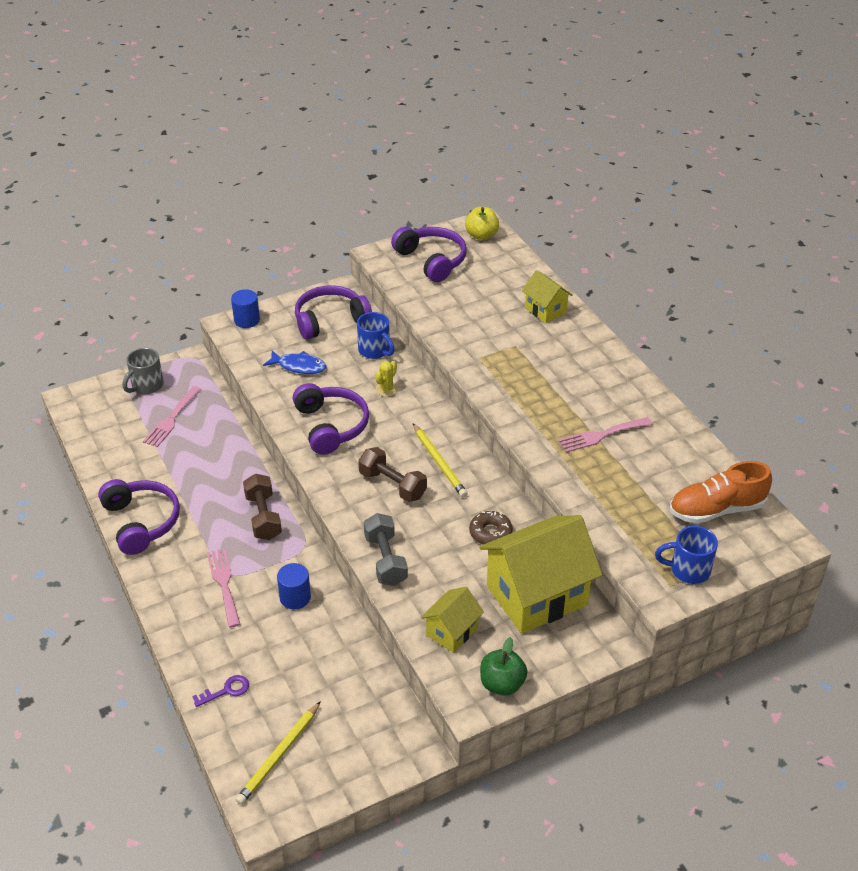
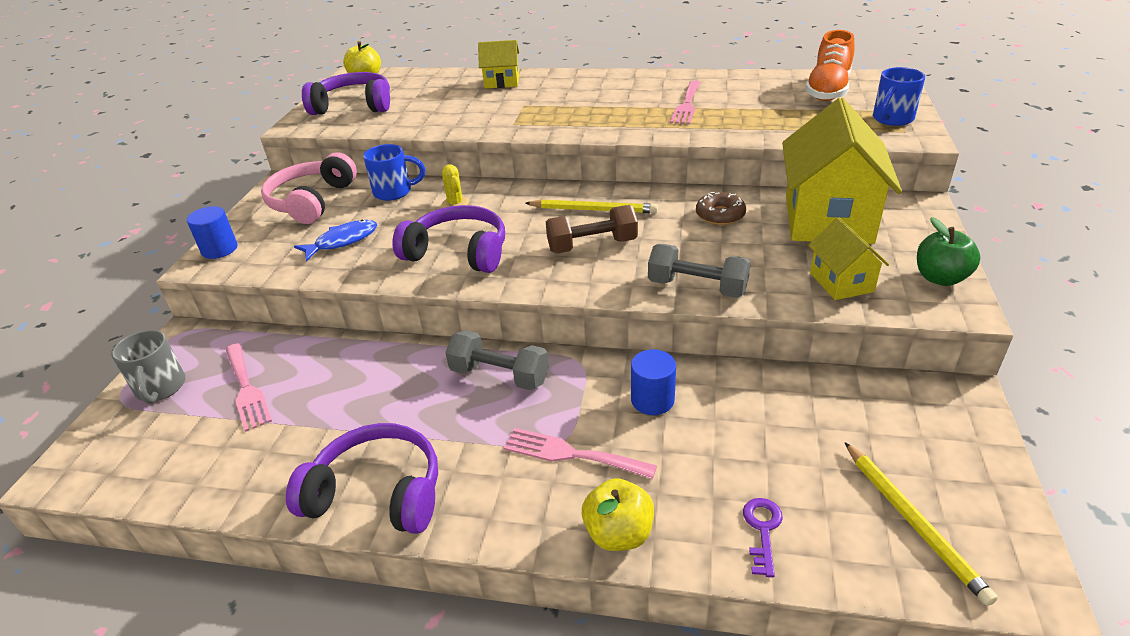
camera: 50 degrees left, 5 degrees down
(182, 632) = (618, 533): none -> yellow apple
(263, 517) = (499, 375): brown dumbbell -> grey dumbbell
(330, 320) = (312, 201): purple headphones -> pink headphones

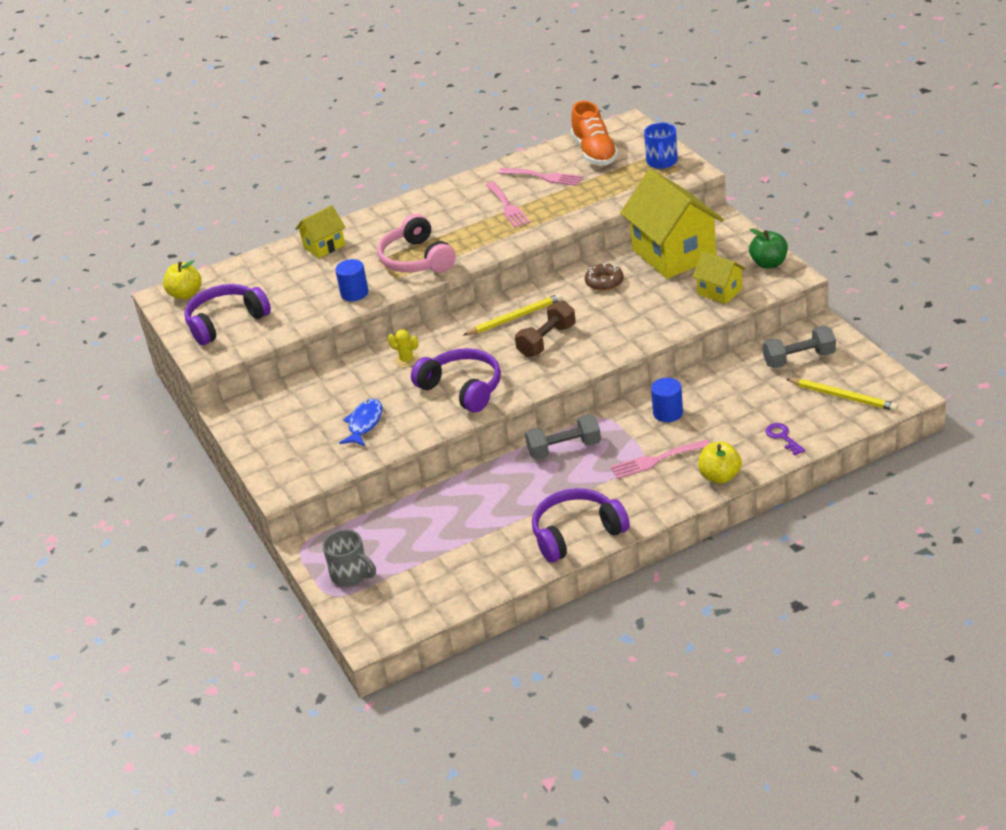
camera: 35 degrees left, 0 degrees up
(219, 249) = (276, 475): blue cylinder -> blue cylinder (354, 293)
(246, 389) = (413, 542): pink fork -> pink fork (544, 177)
(312, 201) = (285, 412): pink headphones -> pink headphones (417, 259)
(394, 192) = (343, 375): blue mug -> none
(458, 252) = (462, 389): purple headphones -> purple headphones turned 60 degrees clockwise
(697, 287) = (643, 334): grey dumbbell -> grey dumbbell (799, 359)

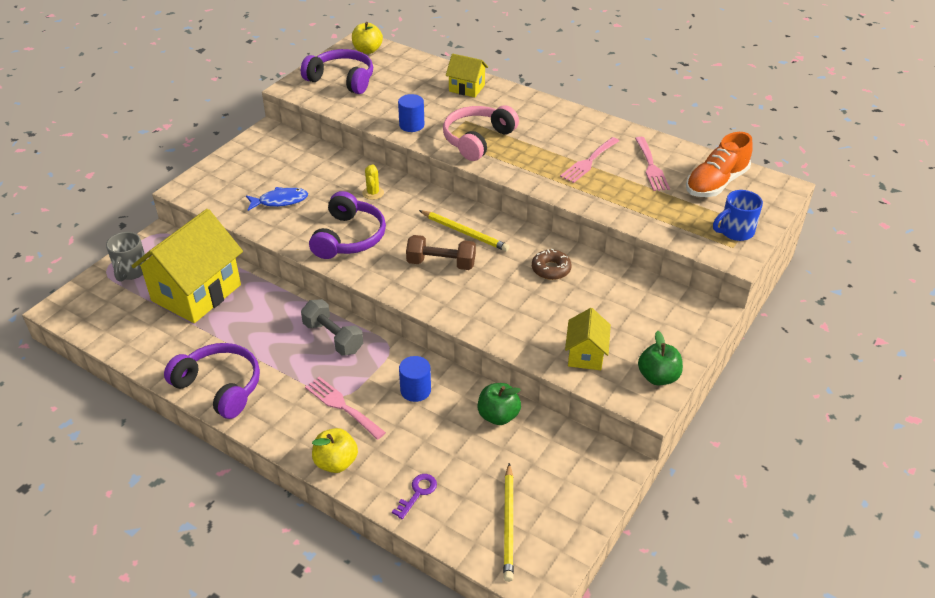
camera: 55 degrees right, 5 degrees up
(673, 254) = (626, 301): yellow house -> yellow house (196, 293)
(729, 374) = (498, 416): none -> green apple
(799, 359) = (552, 464): grey dumbbell -> none

